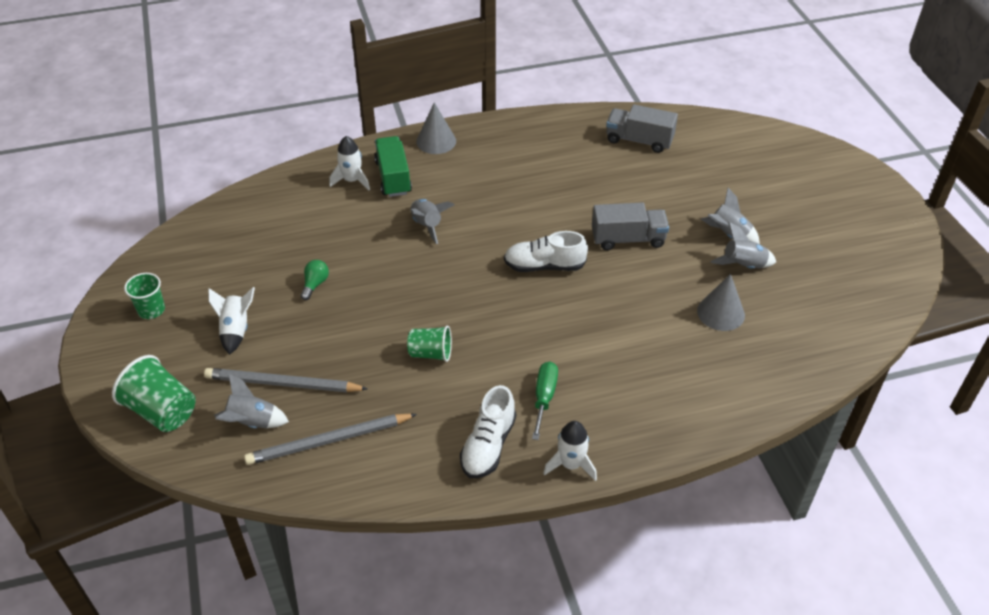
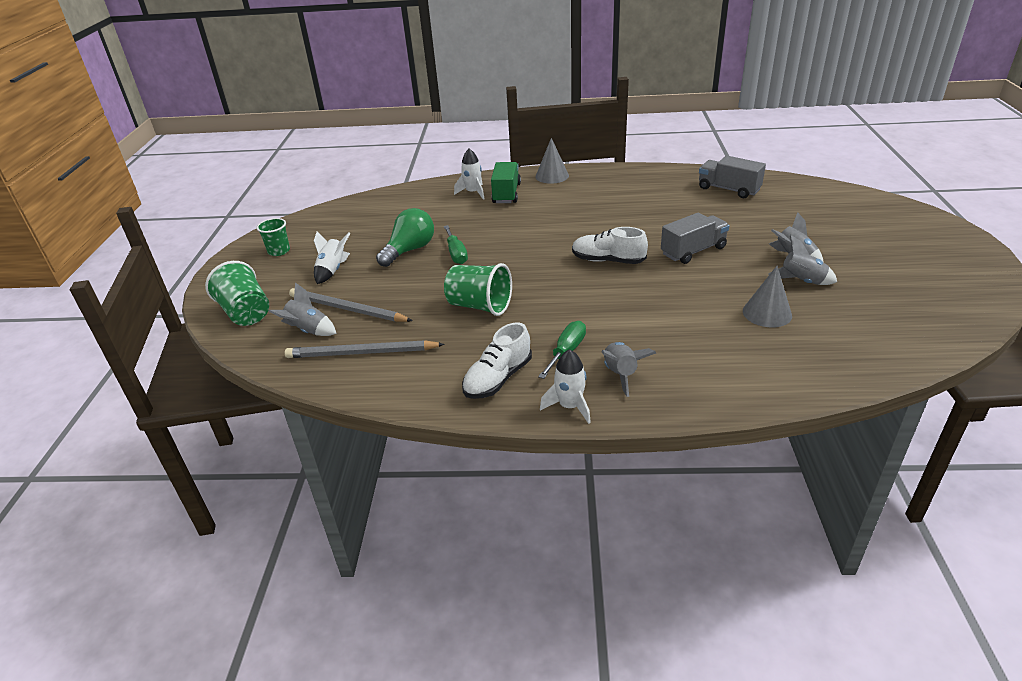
camera: 20 degrees right, 10 degrees down
(315, 284) = (409, 250): green light bulb -> green light bulb, size x1.93
(373, 281) = (456, 254): none -> green screwdriver
(427, 225) = (519, 224): grey rocket -> grey rocket (620, 374)
(431, 353) = (479, 306): green cup -> green cup, size x1.56
(628, 239) = (693, 251): grey truck -> grey truck turned 45 degrees counterclockwise

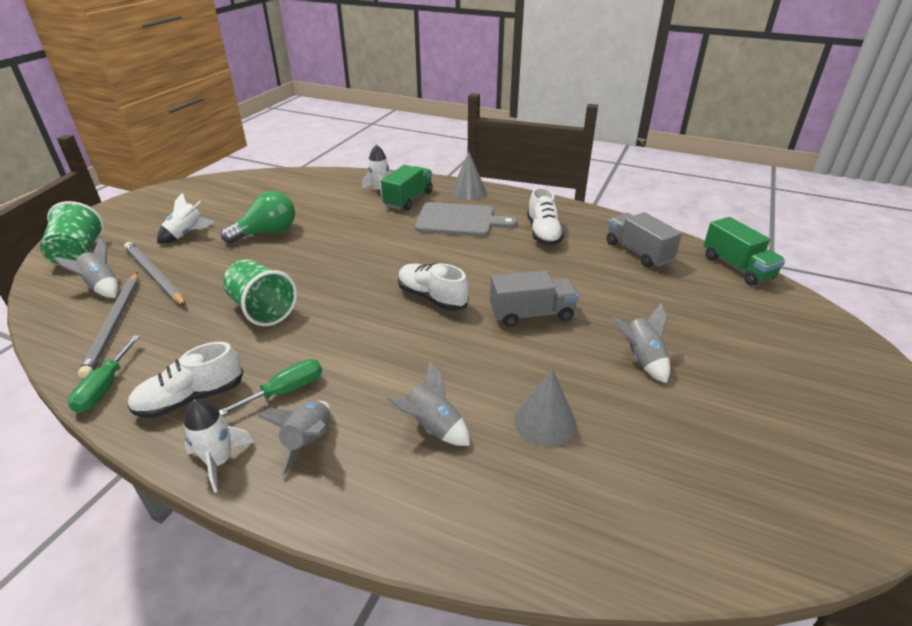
camera: 20 degrees right, 0 degrees up
(279, 251) = (168, 204): green cup -> none
(361, 353) = (114, 325): grey pencil -> grey pencil turned 120 degrees counterclockwise
(456, 254) = (301, 248): green screwdriver -> green screwdriver (104, 387)
(568, 200) = (459, 220): none -> grey cutting board
(645, 193) = (543, 233): none -> white shoe
(802, 282) = (625, 393): grey rocket -> grey rocket (432, 427)
(805, 183) = (737, 267): none -> green truck

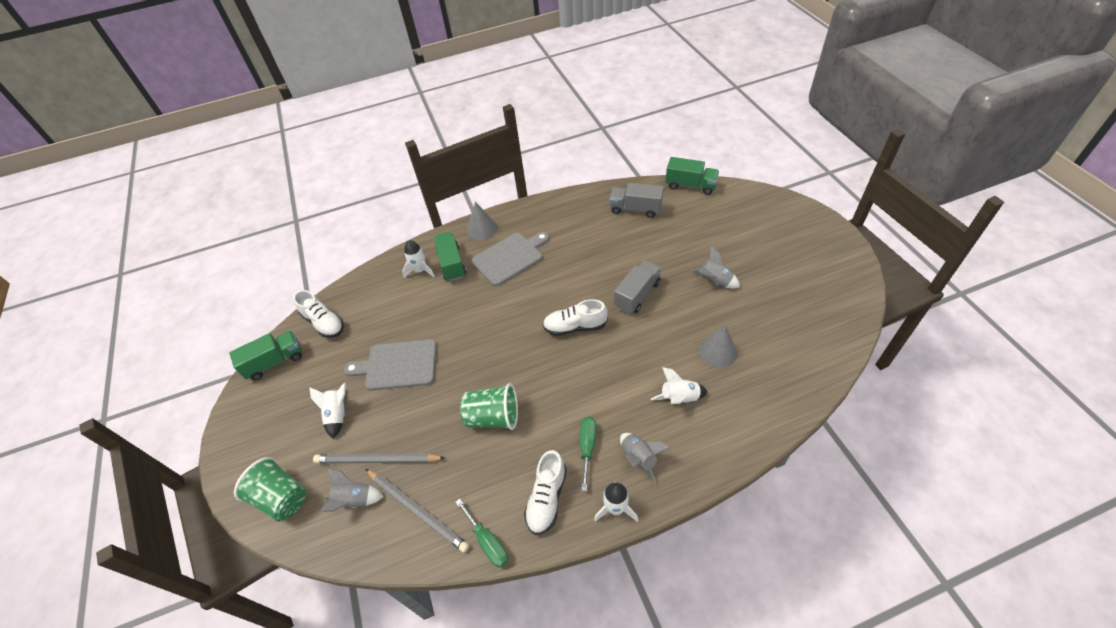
camera: 40 degrees left, 15 degrees up
(211, 185) = (275, 362): none -> green truck
(267, 233) = (398, 365): green light bulb -> grey cutting board
(432, 427) = (679, 398): grey rocket -> white rocket
(543, 233) = (571, 231): white shoe -> white shoe (324, 323)

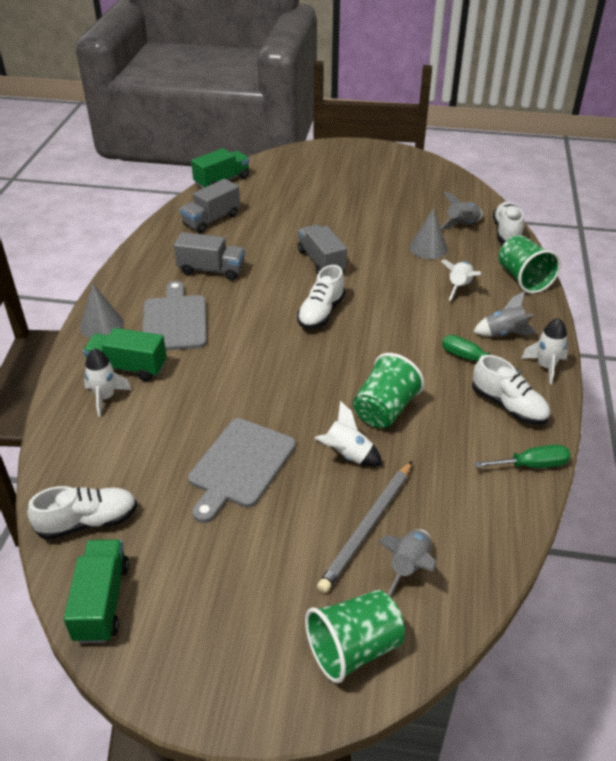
camera: 65 degrees left, 10 degrees down
(338, 414) = (266, 549): white rocket -> white rocket (347, 455)
(417, 510) = (460, 510): grey pencil -> none
(577, 243) = (211, 270): none -> grey truck
(714, 281) = (351, 218): grey rocket -> grey rocket (462, 225)
(733, 442) = (523, 279): none -> green cup
(800, 398) = (506, 232): none -> white shoe

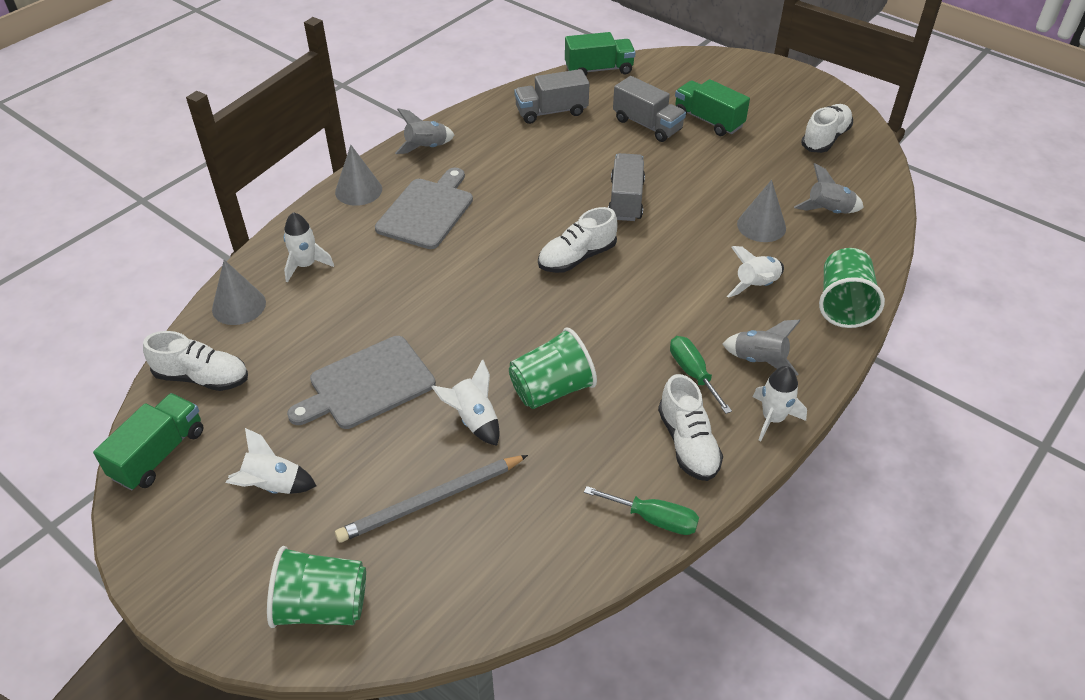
camera: 30 degrees right, 5 degrees up
(71, 452) = (239, 306): none -> grey cone
(128, 367) = (348, 243): green truck -> green truck (708, 120)
(211, 270) = (505, 169): grey truck -> grey truck (647, 125)
(229, 578) = (273, 486): none -> white rocket
(409, 566) = (437, 558): grey rocket -> grey rocket (426, 148)
(506, 232) = (876, 239): white shoe -> white shoe (825, 138)

